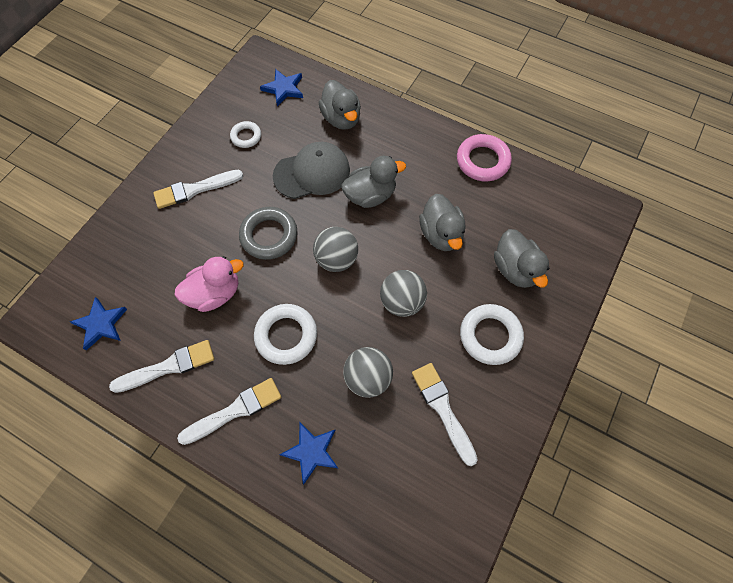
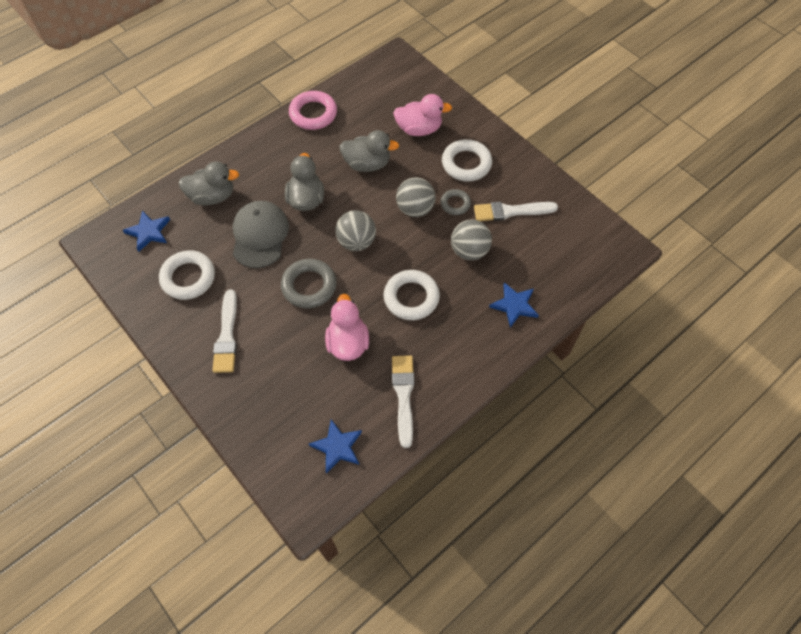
camera: 70 degrees left, 5 degrees down
(235, 410) = (462, 351): white brush -> none
(246, 136) = (188, 278): white ring -> white ring, size x1.70
(426, 342) = (455, 204): none -> grey ring
(515, 269) = (419, 129): grey duck -> pink duck

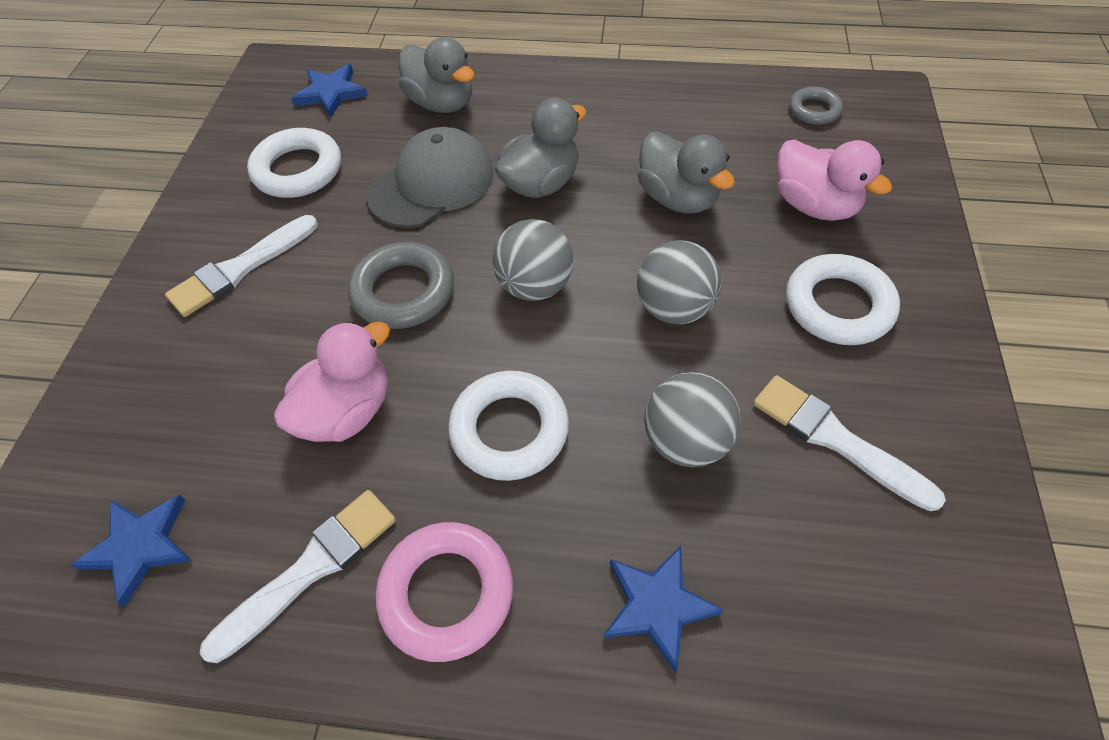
camera: 50 degrees right, 5 degrees down
(313, 114) = (680, 92): pink ring -> pink ring (447, 593)
(455, 204) = (748, 350): grey ring -> grey ring (814, 110)

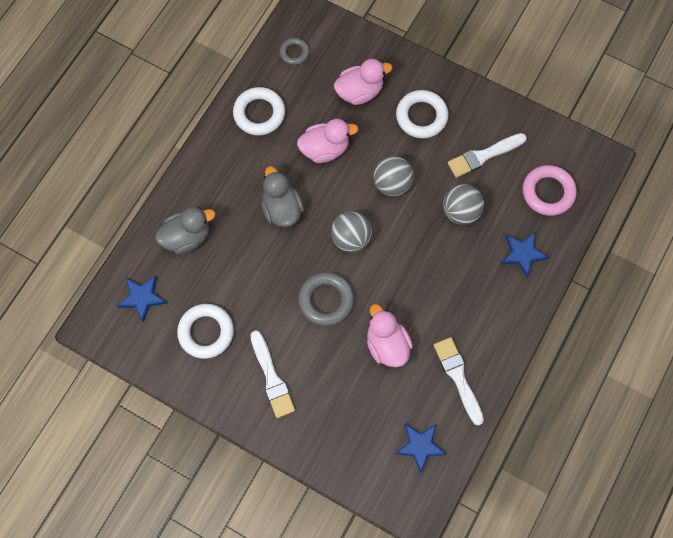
camera: 70 degrees left, 15 degrees up
(431, 184) = (254, 264): grey cap -> none
(447, 593) = (488, 327): pink ring -> pink ring (548, 192)
(509, 430) = (426, 279): white ring -> white ring (259, 113)
(677, 198) = (325, 149): grey duck -> pink duck

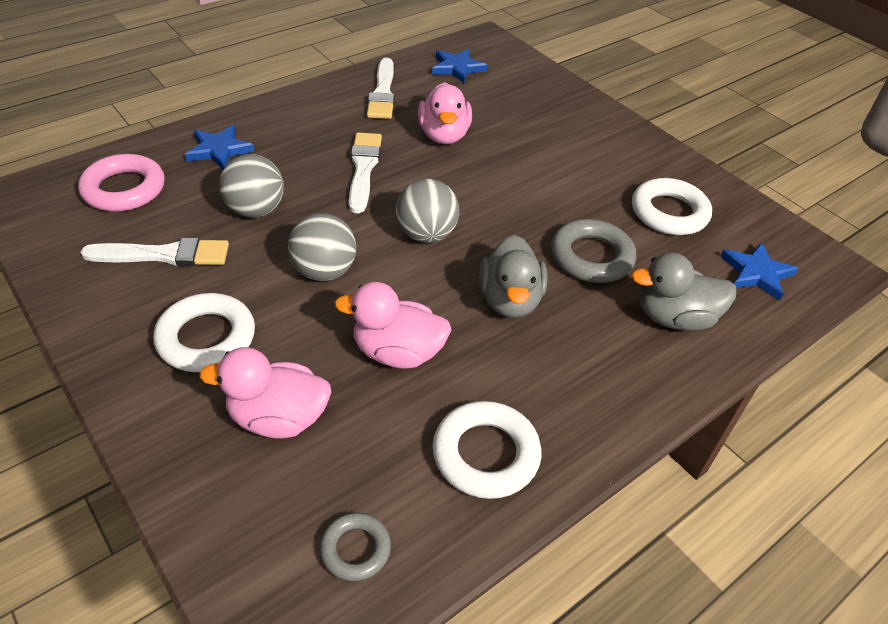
camera: 160 degrees left, 25 degrees down
(272, 378) = (596, 153): white brush -> white brush (363, 169)
(326, 300) = (496, 190): grey ring -> grey ring (591, 257)

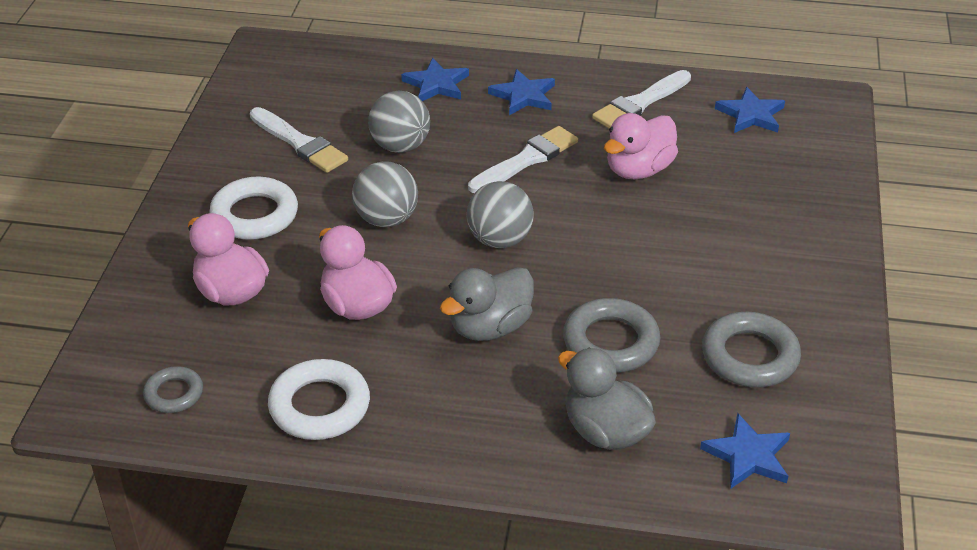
camera: 50 degrees right, 5 degrees down
(124, 189) = (333, 80): pink ring -> none
(298, 126) = (523, 96): none -> blue star
(669, 213) = (749, 356): white ring -> grey ring

